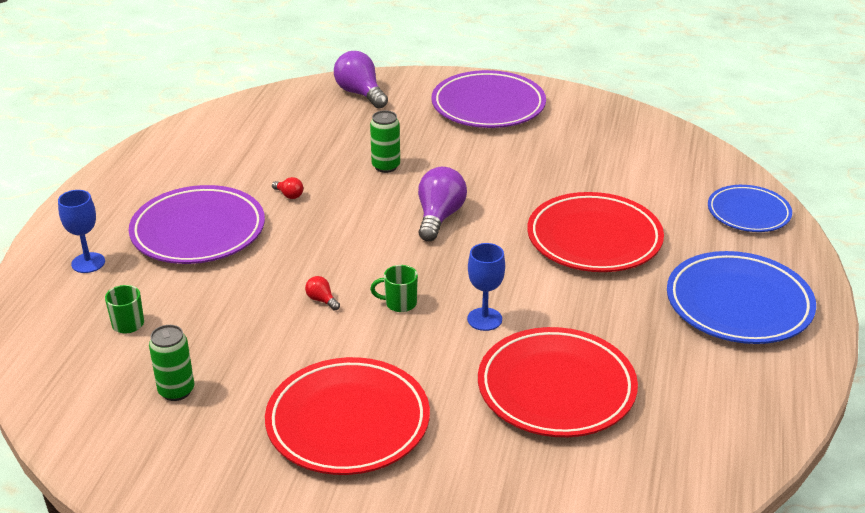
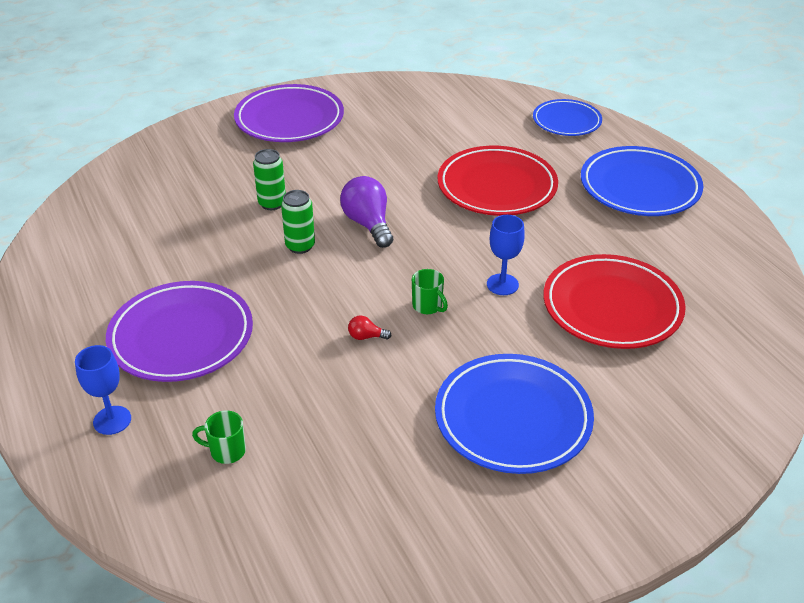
camera: 40 degrees left, 5 degrees up
(176, 391) = (349, 480): green can -> green can (300, 246)
(289, 195) = (222, 265): red light bulb -> none
(348, 422) = (513, 418): red plate -> blue plate
(360, 94) = (169, 152): purple light bulb -> none
(399, 303) = (428, 306): green mug -> green mug turned 90 degrees counterclockwise

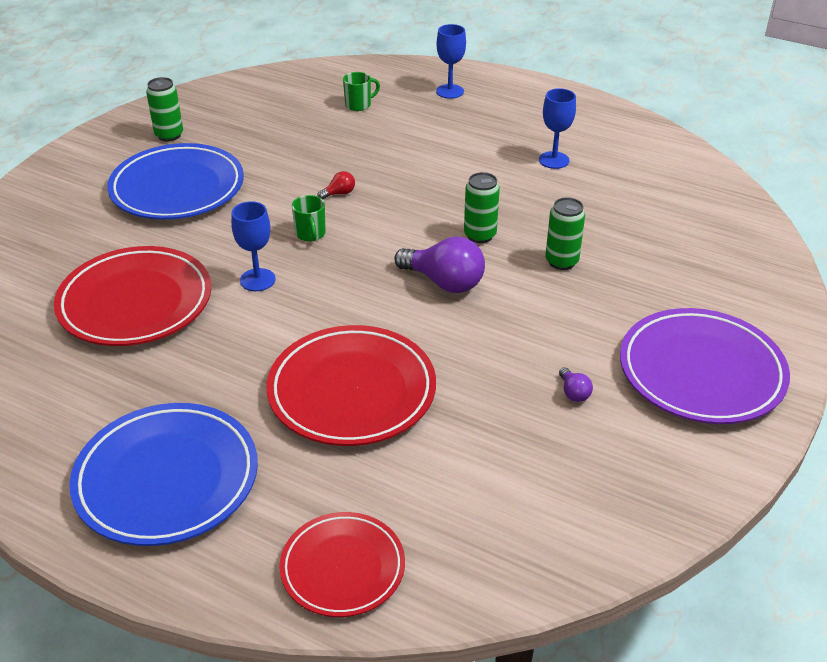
camera: 145 degrees right, 0 degrees up
(150, 284) = (554, 160): none -> blue goblet
(181, 336) = (476, 141): purple plate -> none
(370, 137) = (573, 393): none -> purple light bulb
(428, 306) = (310, 234): green mug -> green mug turned 120 degrees counterclockwise
(476, 514) = (169, 135): none -> green can
(566, 121) = (342, 568): blue plate -> red plate

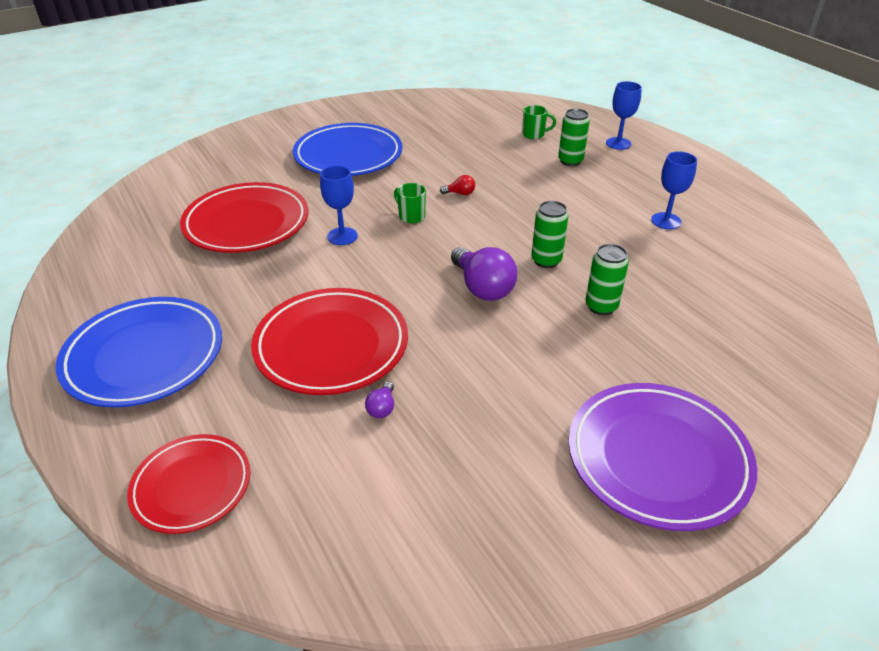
camera: 30 degrees right, 0 degrees up
(169, 135) = (376, 119): green can -> green can (570, 161)
(310, 234) = (411, 216): green mug -> green mug turned 120 degrees clockwise
(573, 393) = (514, 425): purple light bulb -> purple light bulb (382, 408)

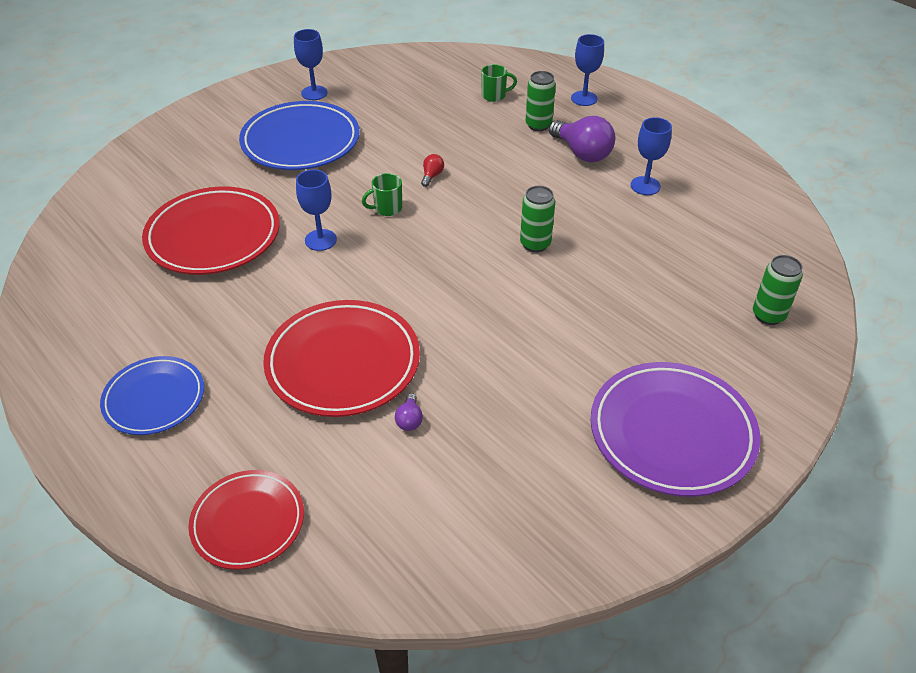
camera: 10 degrees left, 5 degrees up
(144, 356) = (154, 399): blue plate -> blue plate, size x0.63
(371, 119) = (314, 93): none -> blue goblet
(411, 216) = (387, 208): green mug -> green mug turned 60 degrees counterclockwise
(460, 193) = (432, 176): red light bulb -> red light bulb turned 60 degrees counterclockwise
(482, 288) = (478, 281): purple light bulb -> purple light bulb (582, 153)
(601, 306) = (597, 288): green can -> green can (768, 315)

